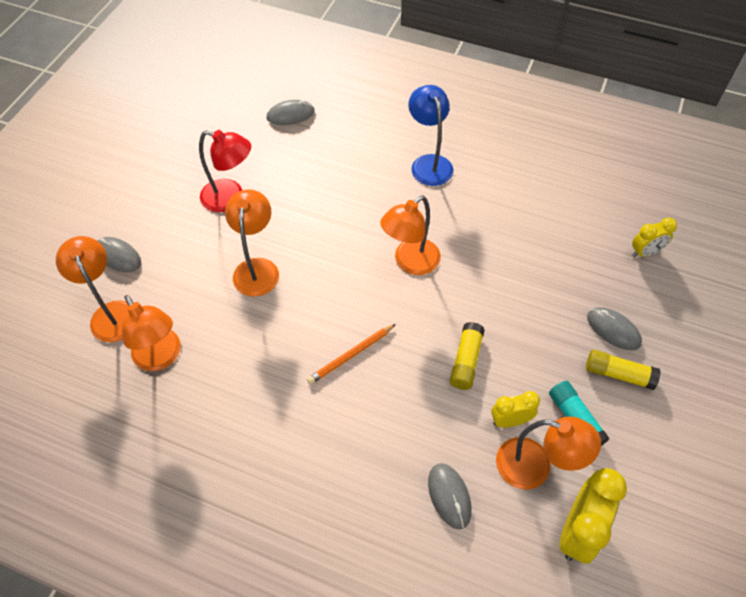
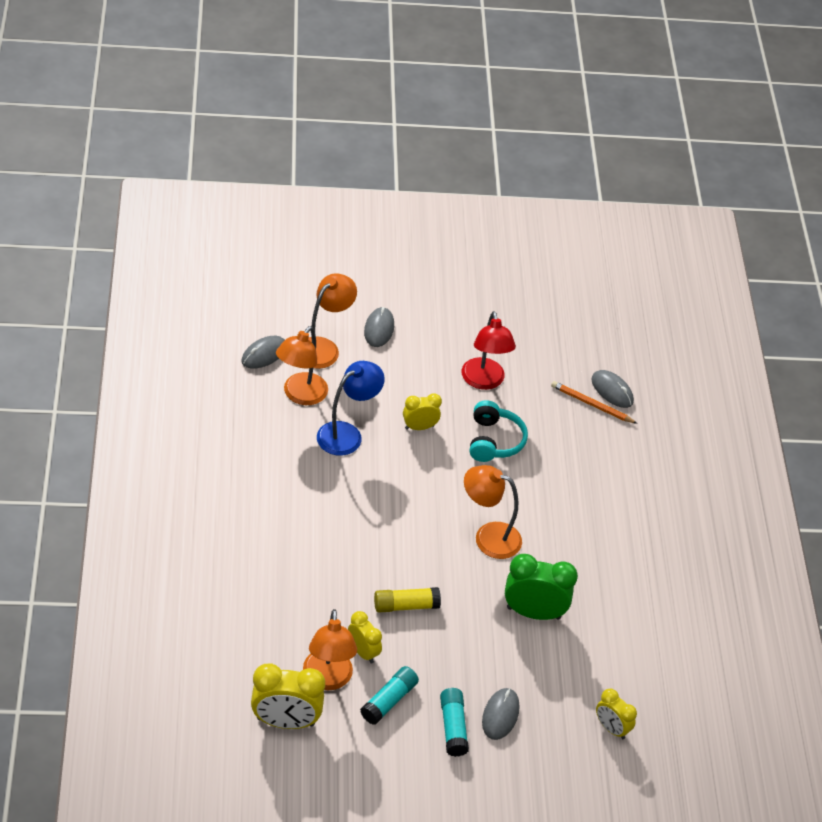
camera: 60 degrees right, 10 degrees down
(257, 268) = (419, 427): orange lamp -> yellow clock
(302, 217) = (494, 441): none -> turquoise headphones
(351, 355) = (368, 521): orange pencil -> orange pencil (591, 404)
(429, 163) = (618, 520): blue lamp -> blue lamp (347, 434)
(449, 496) = (274, 624): grey mouse -> grey mouse (264, 354)
(507, 261) = (533, 612): none -> green clock
(618, 374) = (453, 727): yellow glue stick -> turquoise glue stick

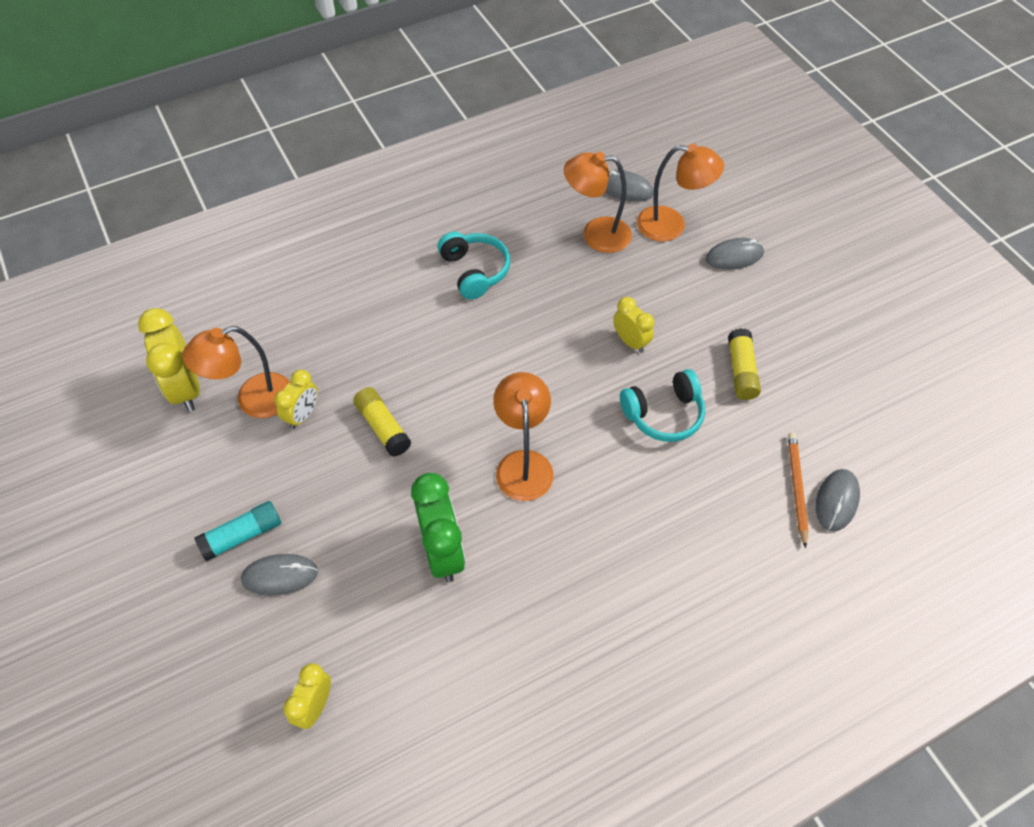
camera: 70 degrees right, 10 degrees up
(286, 486) = (474, 271): none -> turquoise headphones
(347, 434) = (575, 288): blue lamp -> none
(389, 701) = (251, 463): turquoise glue stick -> none
(484, 381) = (741, 371): red lamp -> yellow glue stick

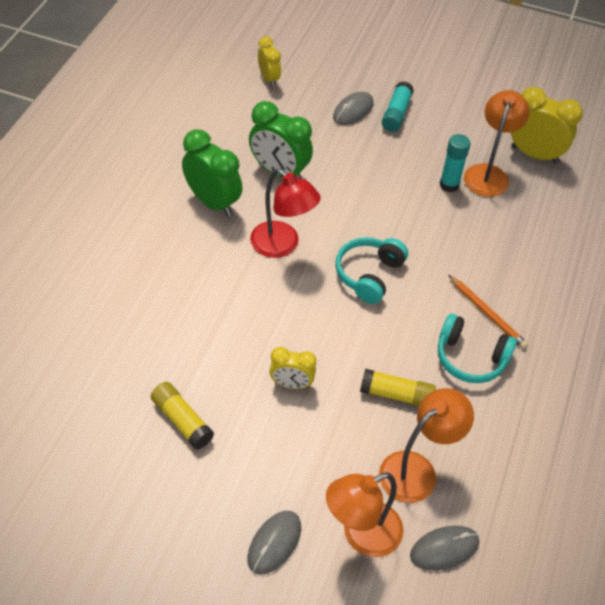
camera: 135 degrees right, 5 degrees down
(303, 415) = (449, 185): yellow clock -> turquoise glue stick
(383, 427) = (394, 209): yellow glue stick -> yellow glue stick (396, 395)
(523, 464) = (282, 246): orange lamp -> red lamp
(545, 563) = (213, 202): none -> green clock
(663, 414) = (216, 342): turquoise headphones -> turquoise headphones (369, 275)
(796, 488) = (76, 352): orange pencil -> orange pencil (487, 313)
(836, 501) = (39, 362): grey mouse -> none

